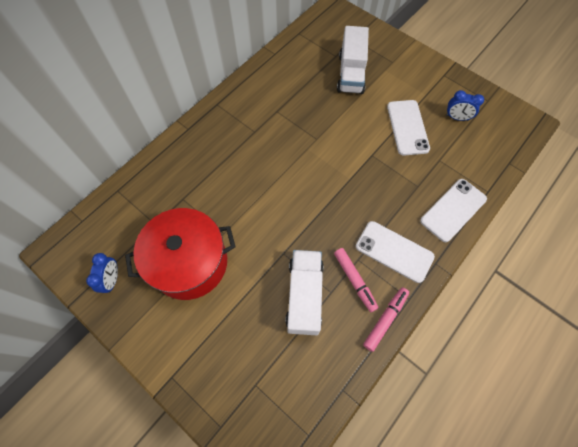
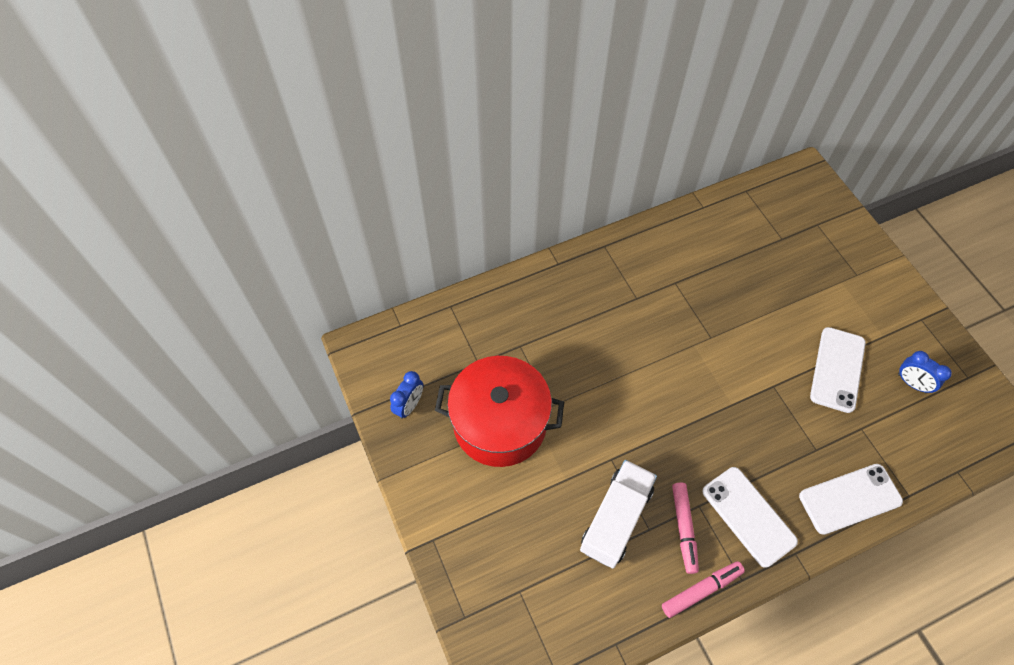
camera: 25 degrees right, 5 degrees down
(351, 73) = (792, 270): white truck -> none

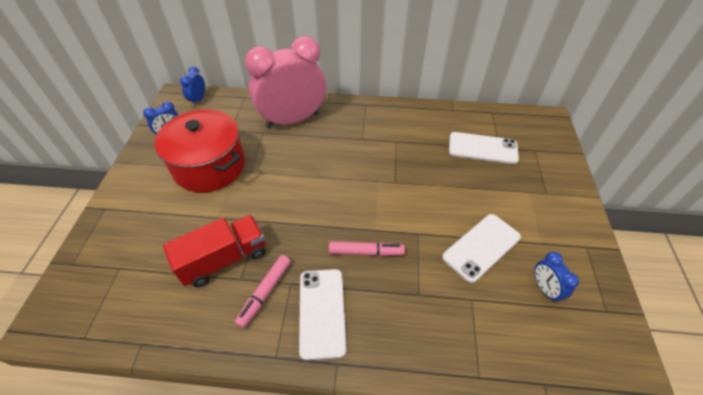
camera: 30 degrees right, 10 degrees down
(396, 339) = (198, 100): none -> blue clock
(539, 311) = (292, 120): none -> pink clock
(616, 519) = (224, 259): white truck -> red truck
(701, 590) = (237, 344): pink marker -> pink marker (365, 252)
(850, 498) = (419, 347): white phone -> white phone (482, 148)

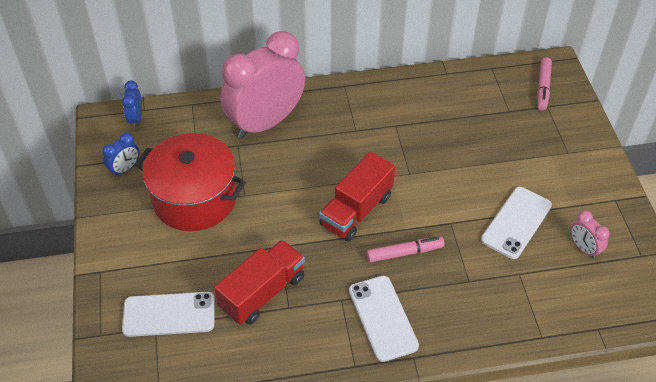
camera: 15 degrees left, 0 degrees up
(265, 292) = (320, 314): pink marker -> pink marker (543, 87)
(337, 204) = (356, 210): none -> red truck
(482, 148) = (492, 115): white phone -> white phone (169, 314)
(544, 288) = (583, 248): blue clock -> pink clock

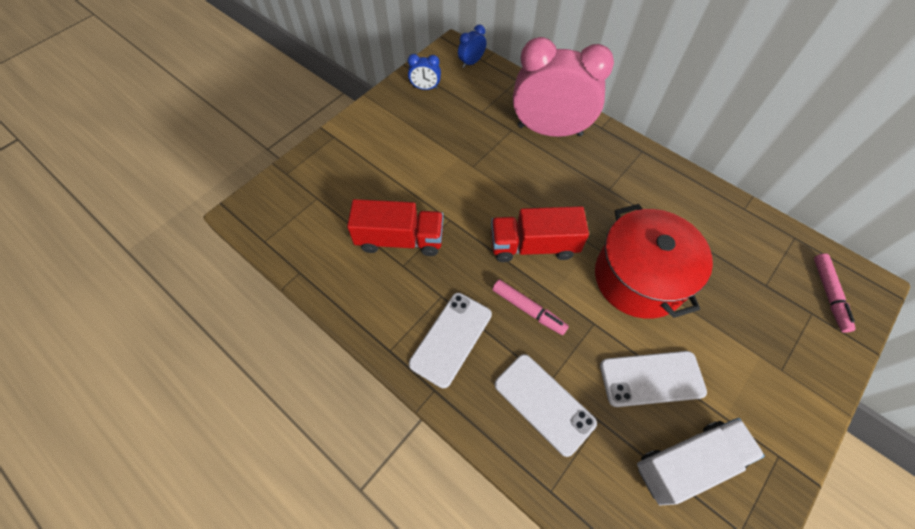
camera: 50 degrees right, 10 degrees up
(169, 314) = (333, 198): white phone -> white phone (544, 403)
(194, 198) = (440, 141): red pot -> red pot (639, 278)
(543, 87) = (829, 294): pink marker -> pink marker turned 60 degrees counterclockwise
(583, 248) = (687, 463): pink clock -> white truck

